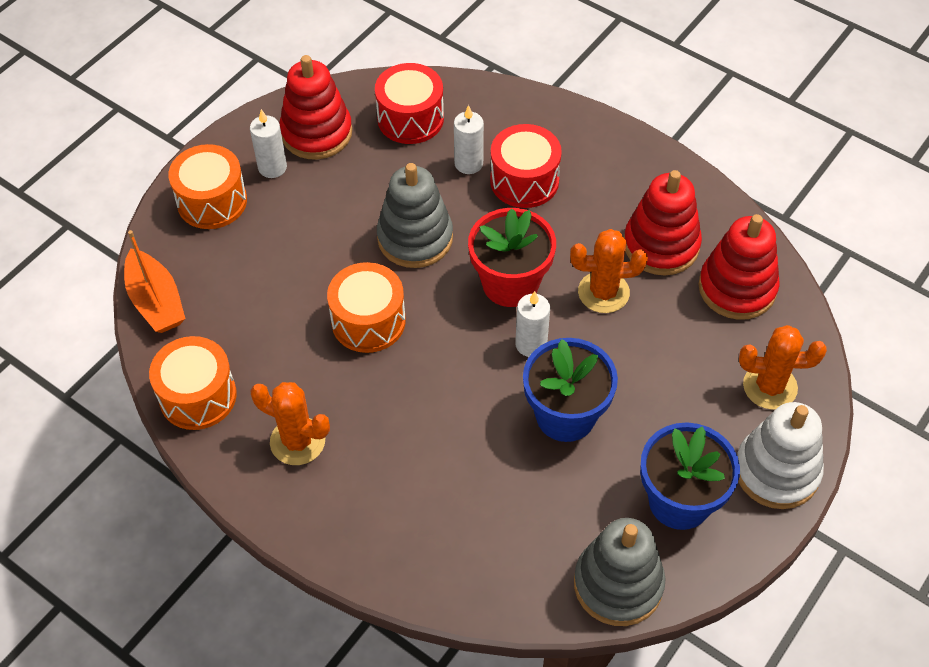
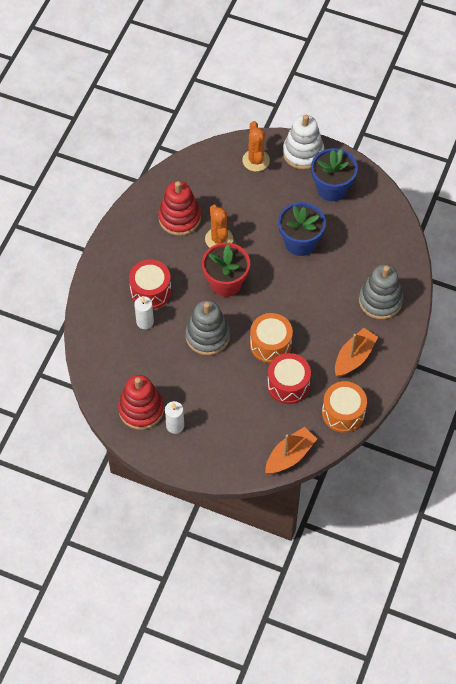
camera: 105 degrees left, 5 degrees up
(212, 201) = (210, 450): orange drum -> none
(297, 441) = (354, 357): orange cactus -> orange boat
(410, 118) = (117, 361): red drum -> red drum (288, 385)
(531, 344) = (262, 265): white candle -> none
(618, 584) = (382, 206): grey stacking toy -> grey stacking toy (380, 301)
(737, 288) = (199, 181): red stacking toy -> none

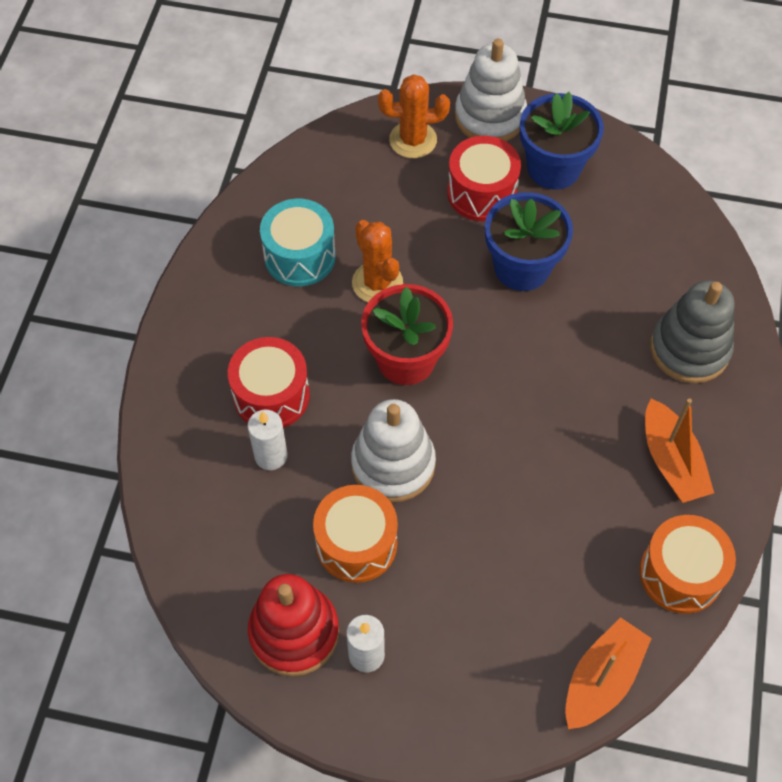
camera: 10 degrees left, 0 degrees up
(179, 218) = (300, 256): red stacking toy -> turquoise drum
(207, 336) = (393, 464): grey stacking toy -> white stacking toy
(256, 160) = (413, 140): orange cactus -> orange cactus turned 75 degrees counterclockwise
(270, 344) = (513, 462): orange drum -> orange drum (356, 543)
(288, 385) = (564, 535): red drum -> red drum (481, 193)
(354, 357) = (671, 461): orange boat -> orange boat turned 135 degrees clockwise

